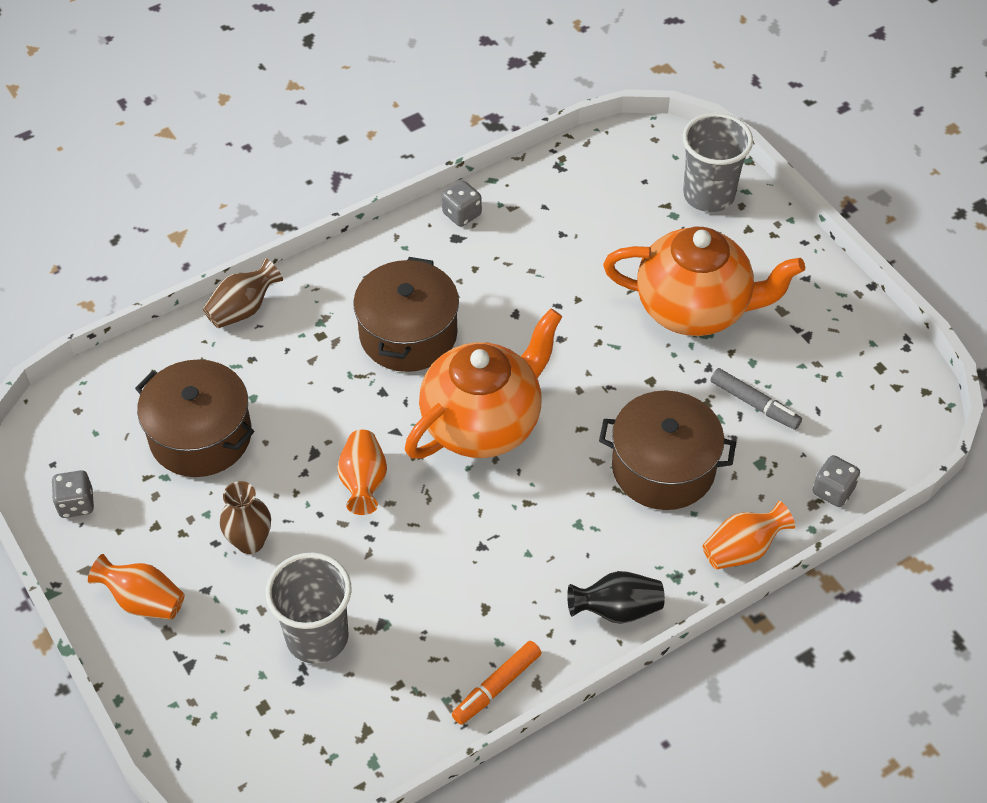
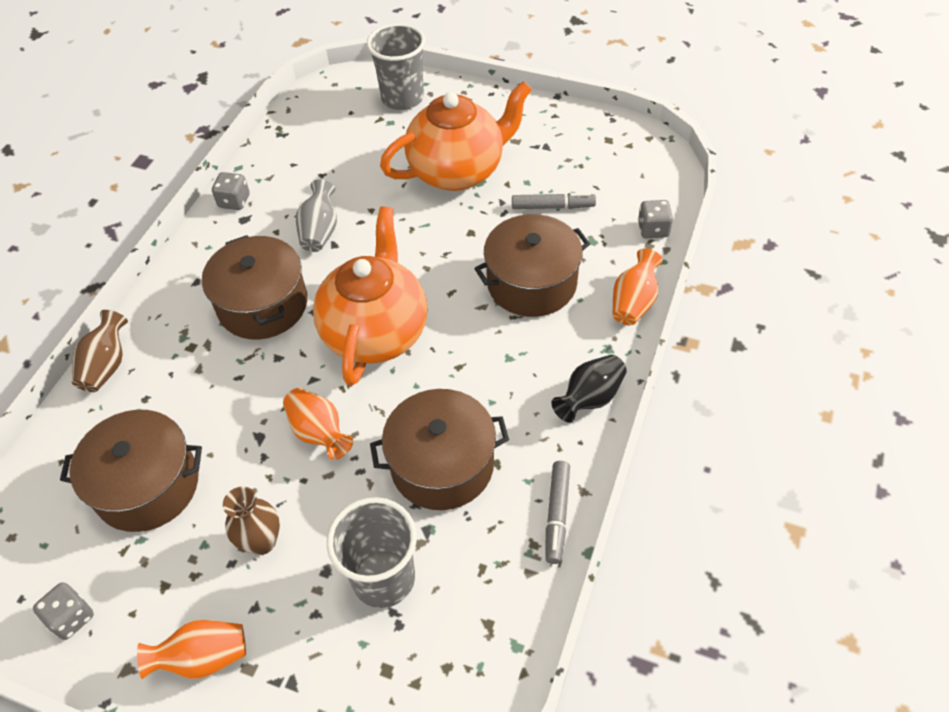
camera: 35 degrees left, 0 degrees up
(439, 578) = (442, 465): none -> brown pot
(496, 687) = (557, 515): orange marker -> grey marker
(513, 292) = (320, 231): none -> grey vase

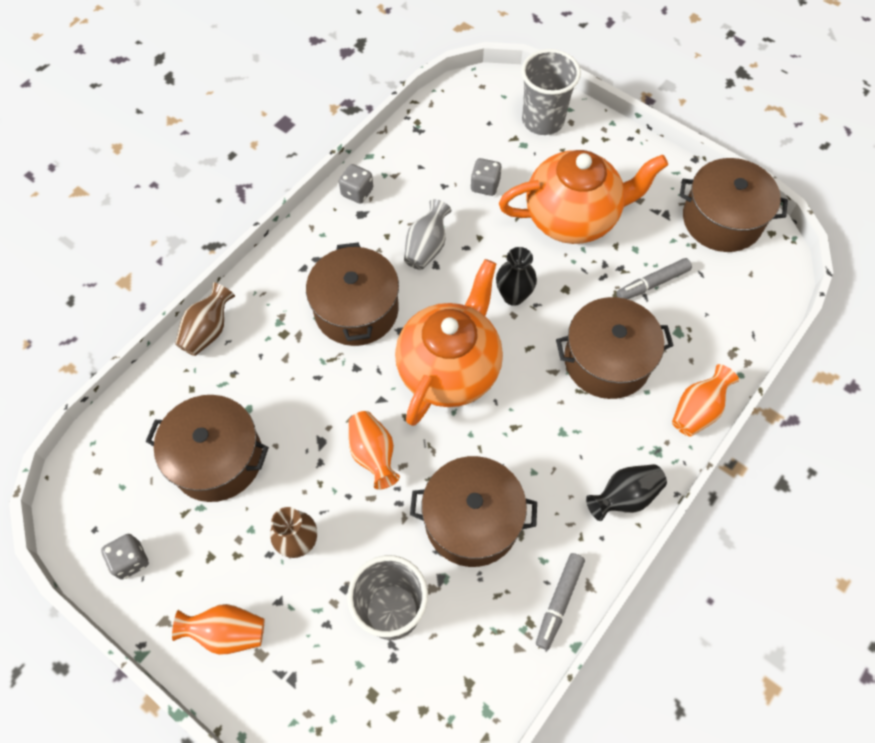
camera: 15 degrees right, 10 degrees up
(421, 251) = (513, 296): none -> black vase
(553, 206) = (652, 283): grey marker -> grey marker turned 135 degrees clockwise
(599, 138) = (722, 220): none -> brown pot
(653, 229) = (741, 337): grey dice -> grey dice (485, 185)

